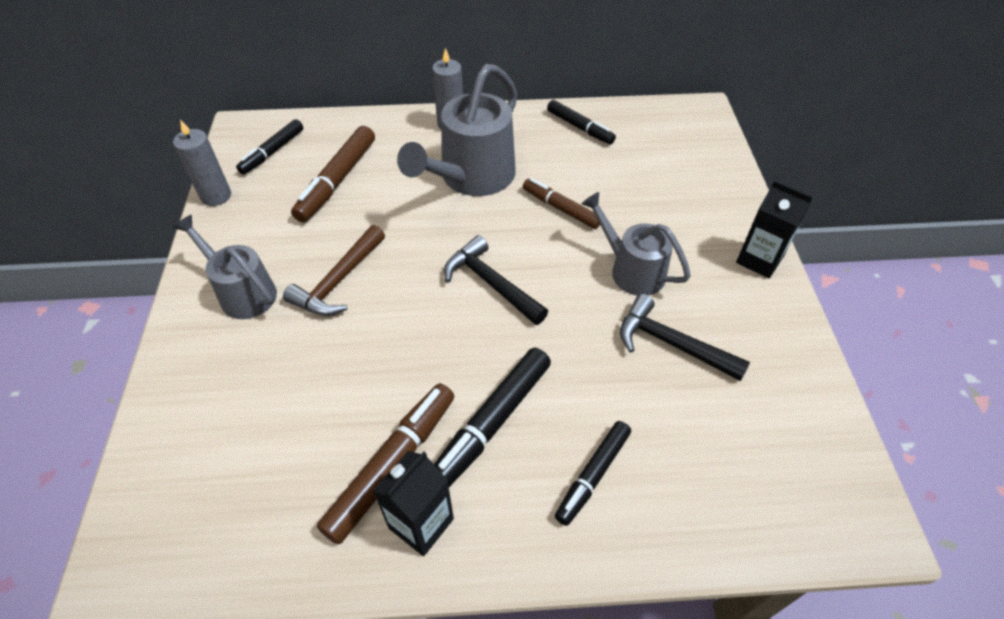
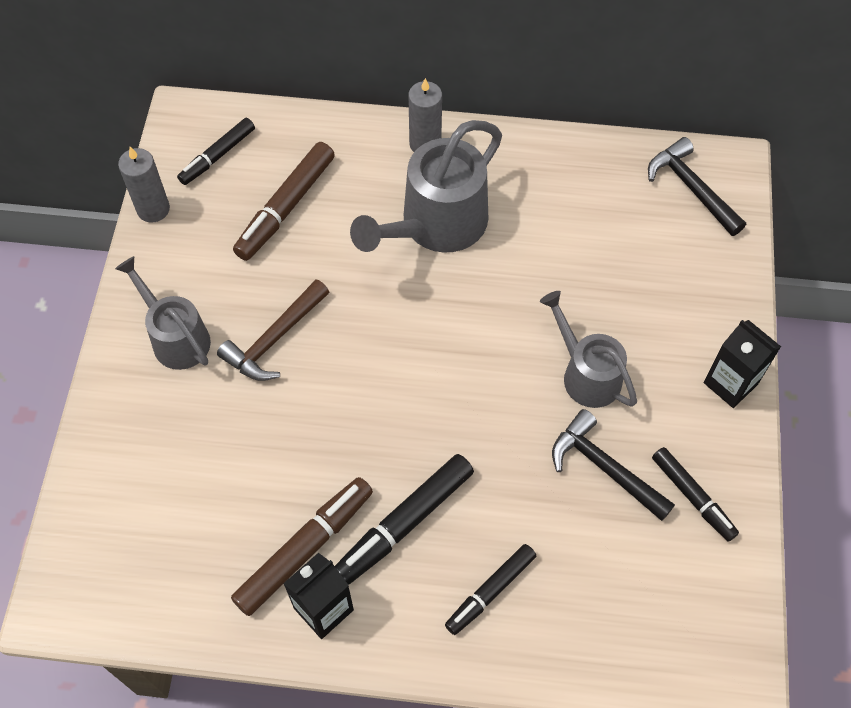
camera: 10 degrees right, 10 degrees up
(490, 283) = (432, 367): black hammer -> black hammer (691, 188)
(560, 208) = (527, 282): brown marker -> none
(580, 127) = (576, 170): black marker -> black marker (692, 497)

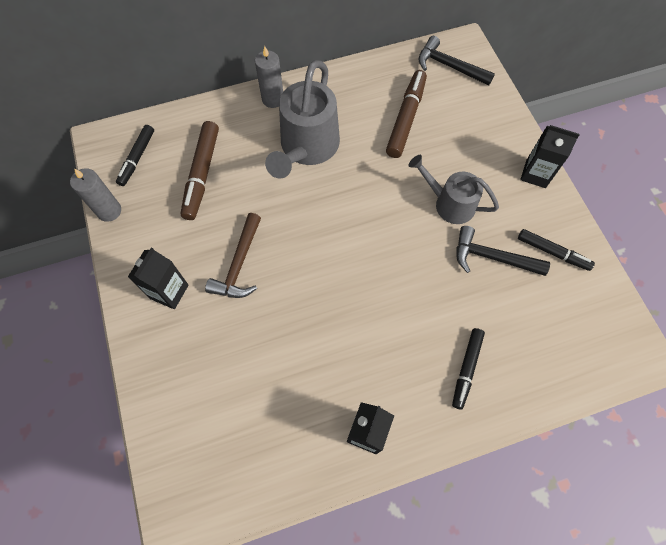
camera: 25 degrees left, 5 degrees up
(175, 337) = (169, 292): grey watering can -> black carton
(305, 549) = (333, 397): brown marker -> brown marker (406, 118)
(405, 523) = (389, 349): black marker -> none

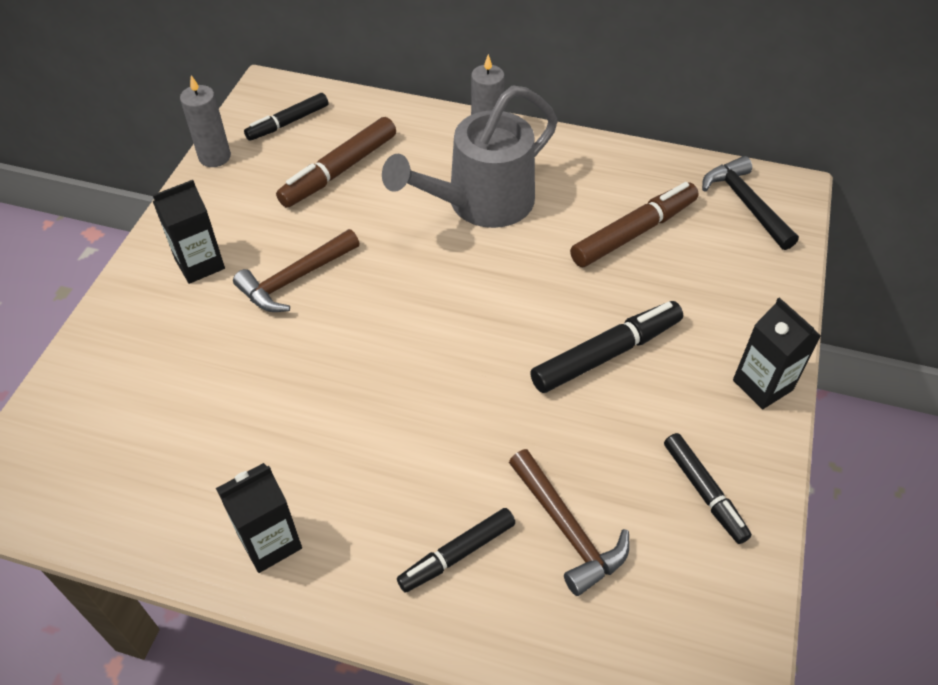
camera: 35 degrees right, 15 degrees down
(449, 203) = (606, 354): grey watering can -> black marker
(492, 257) = (609, 447): black hammer -> none
(507, 317) = (567, 529): none -> brown hammer

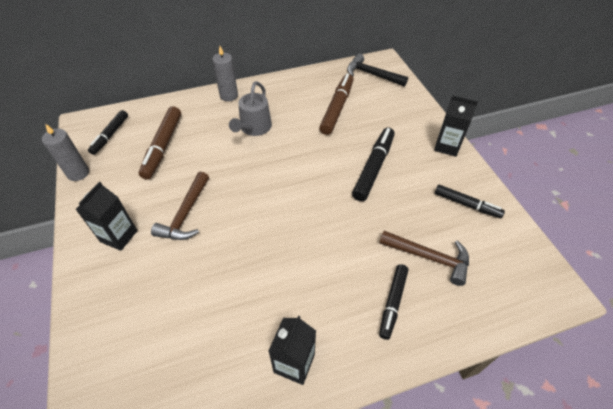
camera: 35 degrees left, 0 degrees up
(480, 203) = (254, 128): grey watering can -> grey watering can, size x0.63

